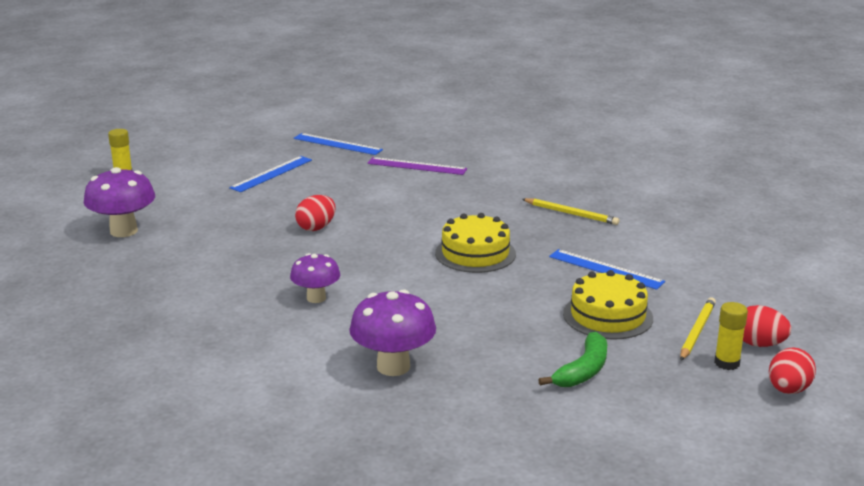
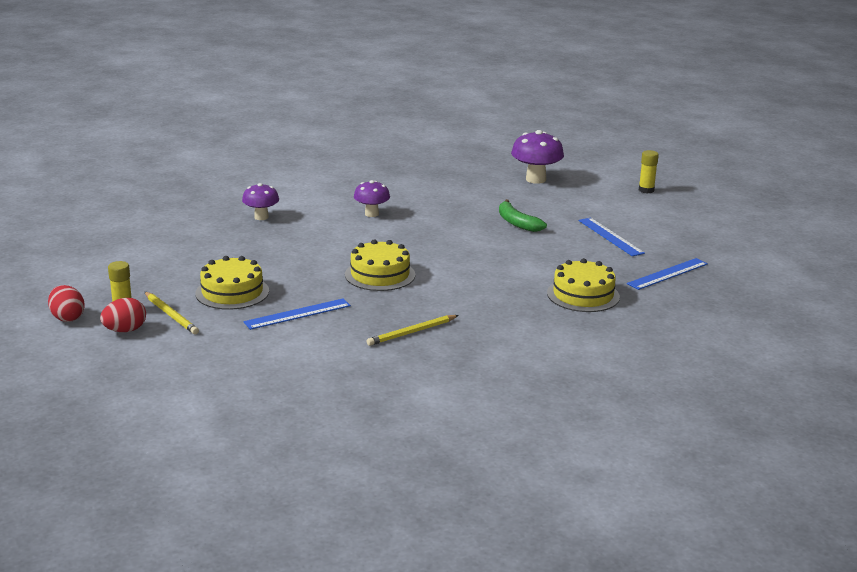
camera: 115 degrees right, 0 degrees up
(316, 228) = (483, 233): red egg -> none
(393, 367) = (261, 217): purple mushroom -> purple mushroom, size x0.65
(417, 166) = (583, 295): purple ruler -> yellow cake
(583, 371) = (182, 264): green banana -> green banana (517, 223)

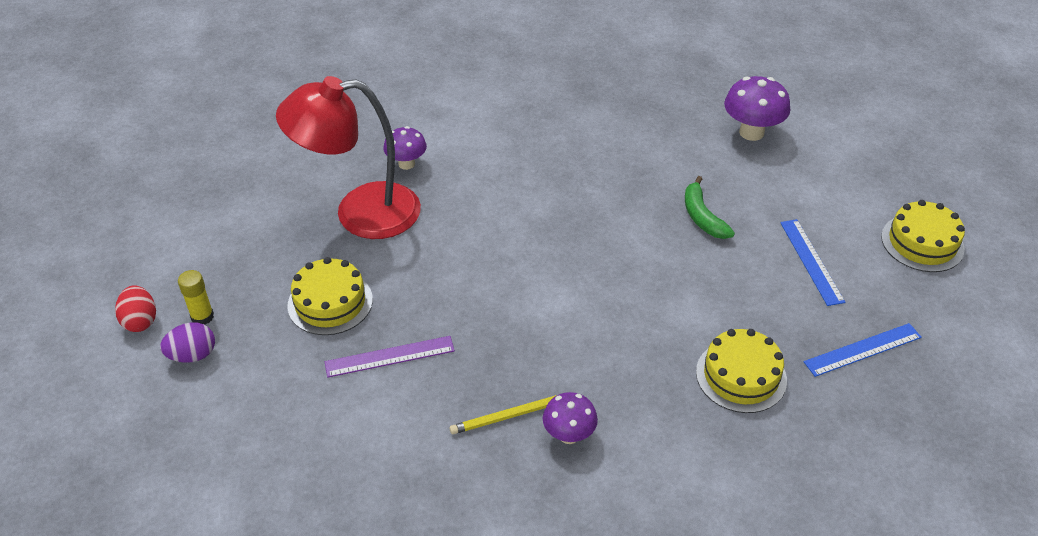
camera: 15 degrees right, 20 degrees up
(125, 330) = (193, 355): red egg -> purple egg
(171, 315) = (250, 335): yellow pencil -> none
(234, 245) = (360, 213): none -> red lamp
(297, 314) = (389, 356): blue ruler -> purple ruler
(371, 214) = (534, 175): purple mushroom -> purple mushroom (569, 435)
(380, 275) = (507, 295): yellow cake -> yellow cake (922, 243)
(646, 190) = (885, 172): yellow glue stick -> none

